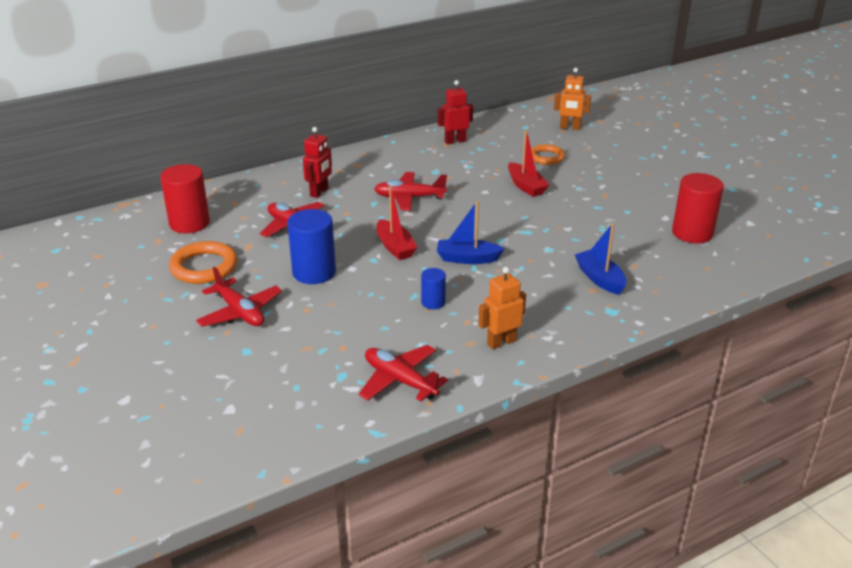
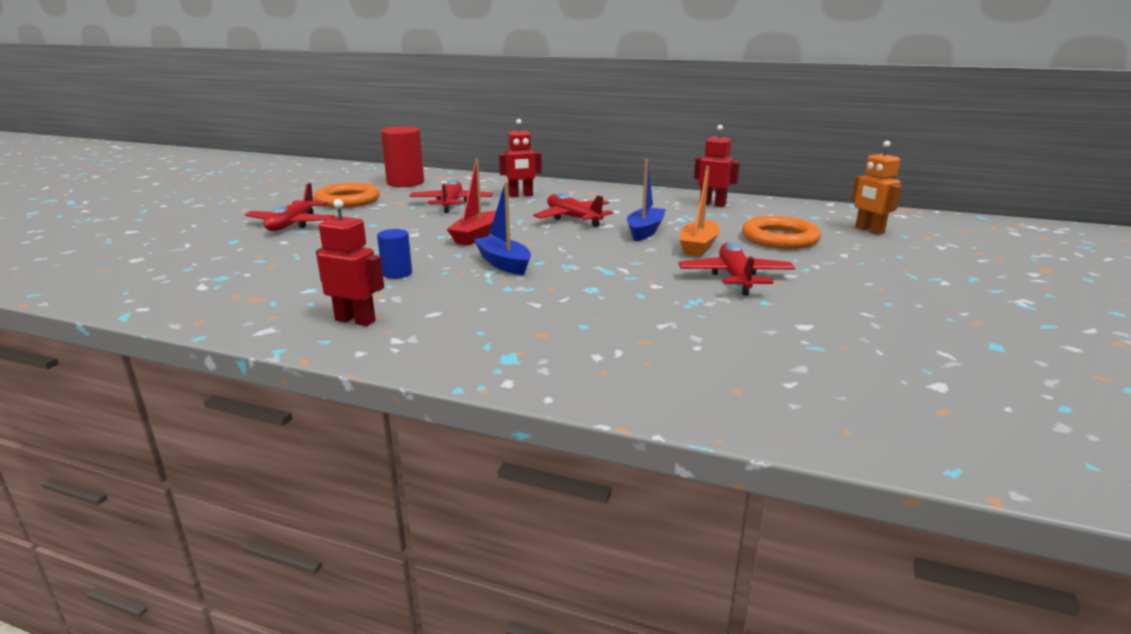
camera: 50 degrees right, 10 degrees down
(314, 272) = (387, 226): blue cylinder -> none
(400, 380) = (231, 299): red plane -> red plane (735, 277)
(501, 342) = (355, 320): orange robot -> red robot
(526, 186) = (698, 247): red boat -> orange boat
(546, 157) = (779, 238): orange ring -> orange ring, size x1.53
(600, 279) = (575, 330): blue boat -> blue boat (645, 231)
(692, 233) = (806, 353): red cylinder -> none

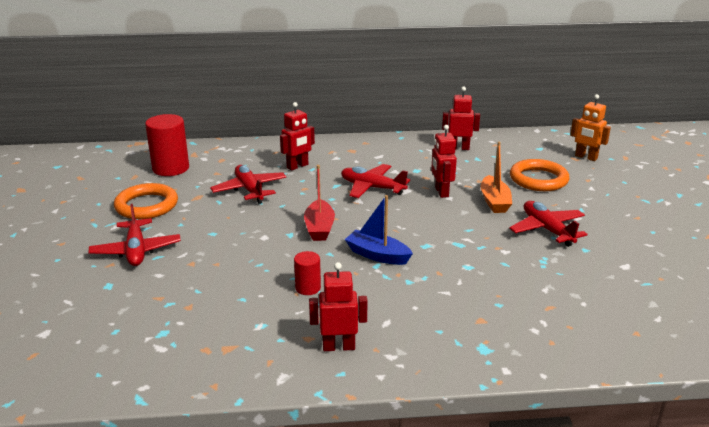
camera: 25 degrees left, 5 degrees up
(397, 273) = (308, 288): blue cylinder -> red cylinder
(645, 231) = (441, 192): blue boat -> red robot

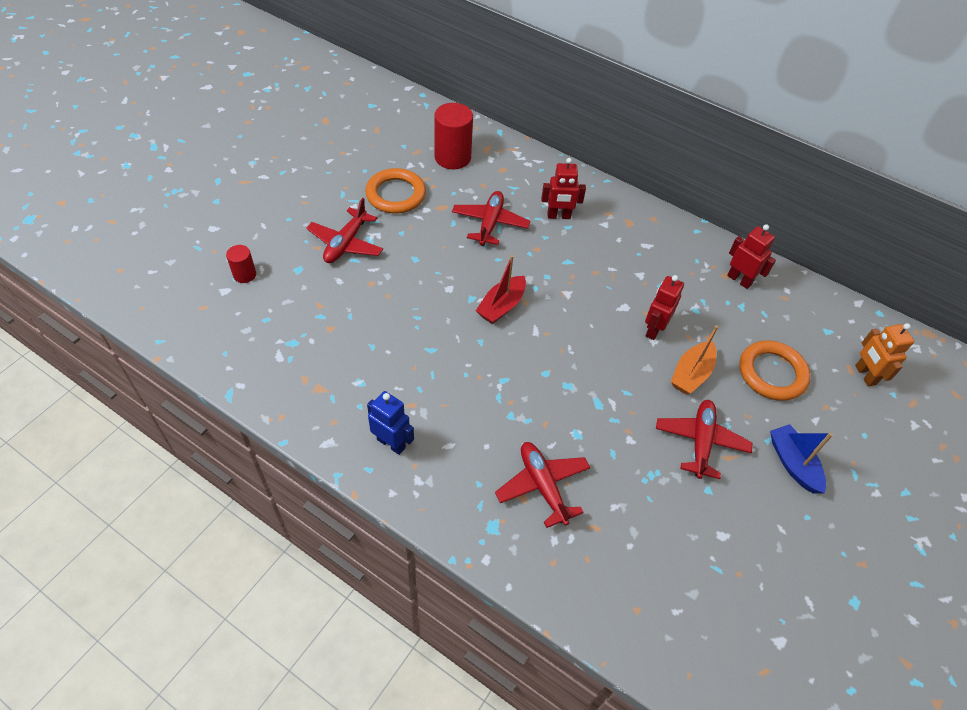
camera: 35 degrees right, 25 degrees up
(308, 288) = (427, 368): red cylinder -> red cylinder (244, 274)
(338, 346) = (391, 443): red robot -> blue robot
(372, 188) = (596, 284): red plane -> red plane (543, 486)
(377, 255) = (516, 369): blue boat -> blue boat (793, 463)

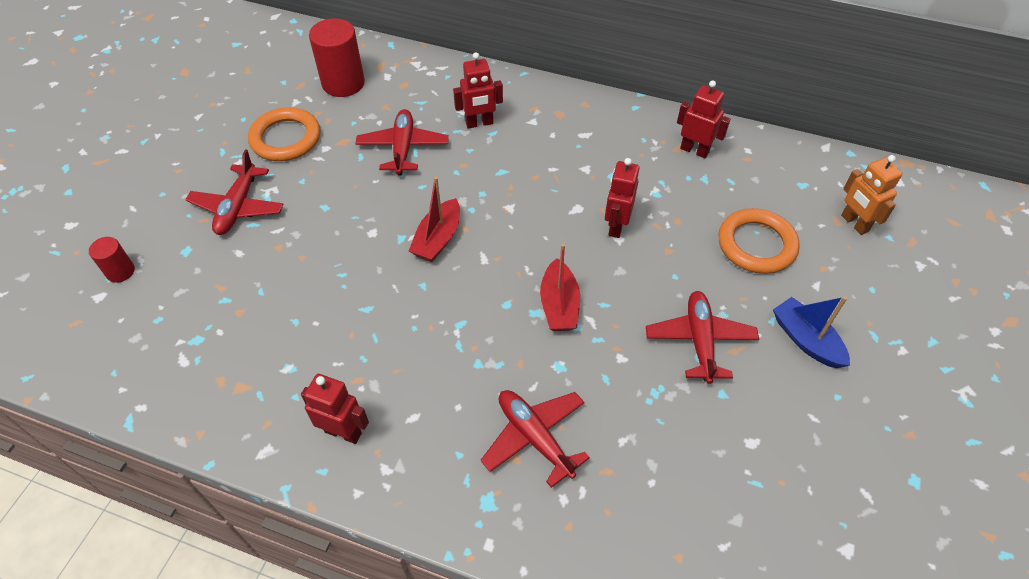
camera: 10 degrees left, 0 degrees up
(391, 443) = (343, 432): blue robot -> red robot
(589, 384) = (559, 305): none -> red boat
(691, 374) = (669, 266): orange boat -> none

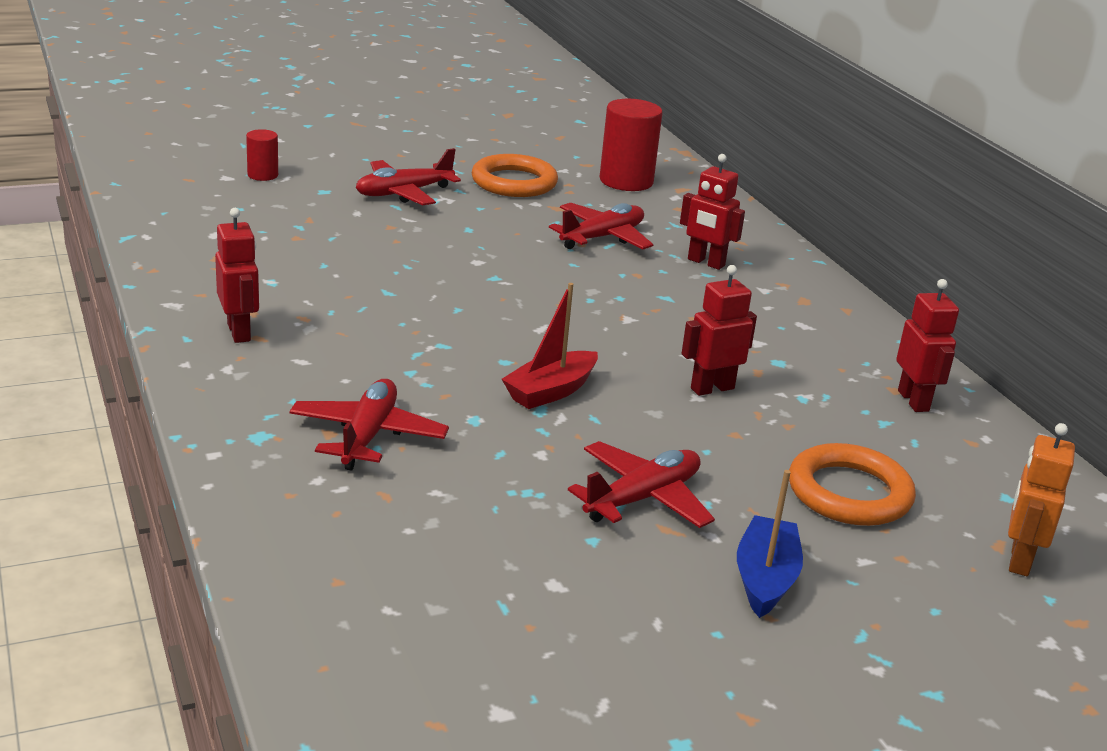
camera: 45 degrees right, 25 degrees down
(438, 239) = (524, 296): red boat -> none

